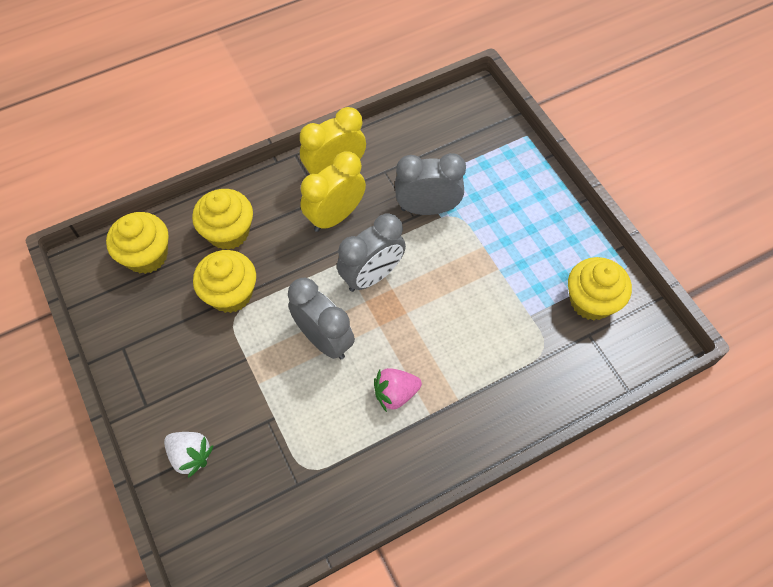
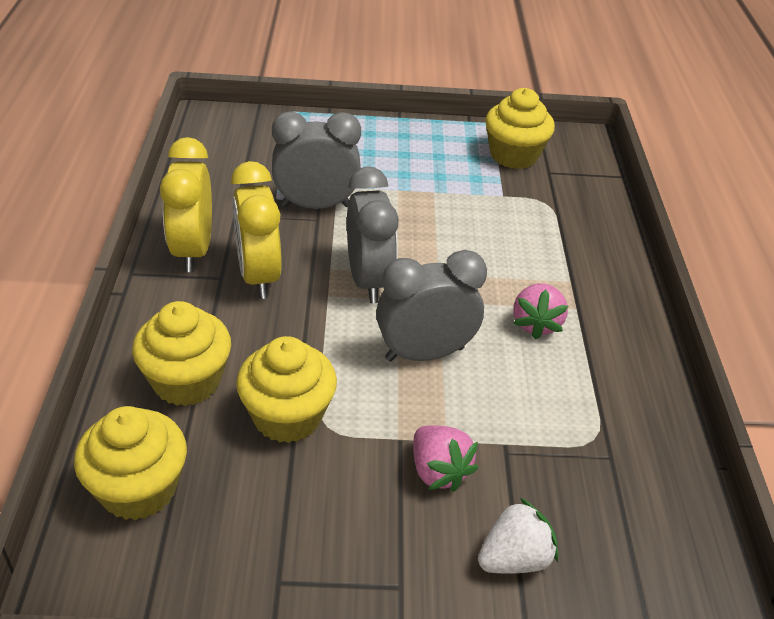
camera: 65 degrees left, 20 degrees down
(232, 389) = (438, 471): none -> pink strawberry
(427, 208) = (316, 205): grey clock -> grey clock turned 60 degrees clockwise

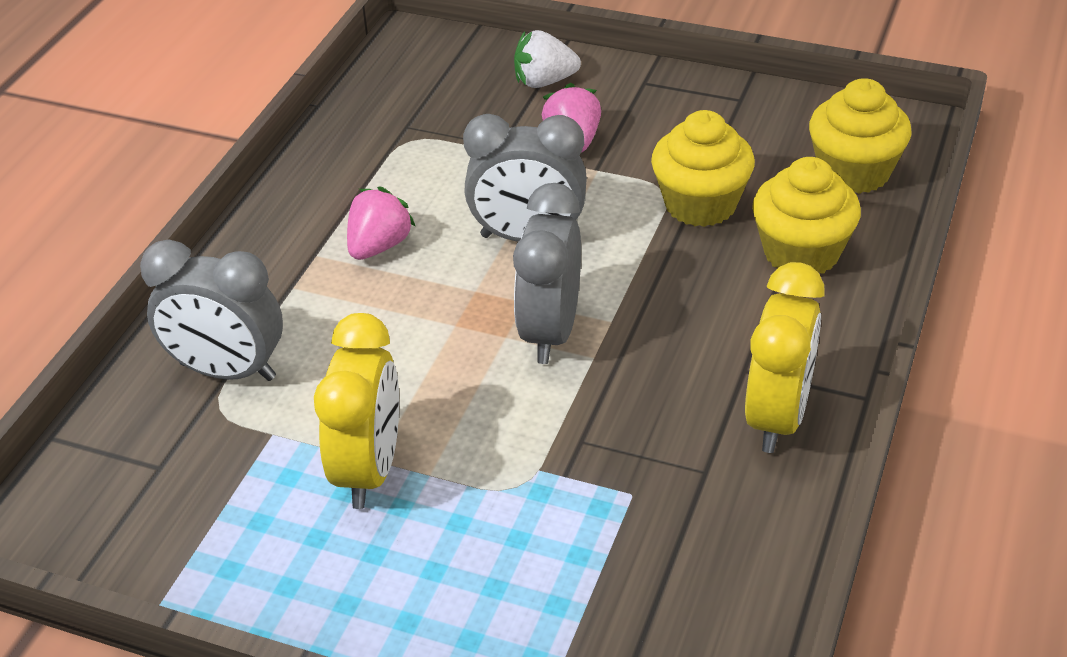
camera: 155 degrees left, 0 degrees up
(258, 276) = (693, 362): yellow clock -> yellow clock (369, 470)
(316, 205) = (574, 466): grey clock -> grey clock (227, 371)
(513, 155) = (187, 513): yellow cupcake -> none

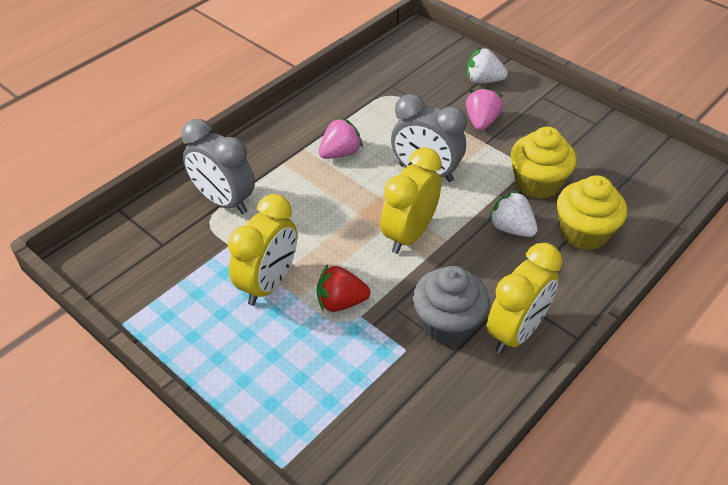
camera: 20 degrees right, 5 degrees up
(498, 460) = (341, 302): none -> red strawberry
(550, 332) = (409, 234): grey clock -> yellow clock
(674, 438) = (447, 323): none -> grey cupcake
(696, 278) = (511, 228): none -> white strawberry
(854, 172) = (644, 190): yellow cupcake -> none

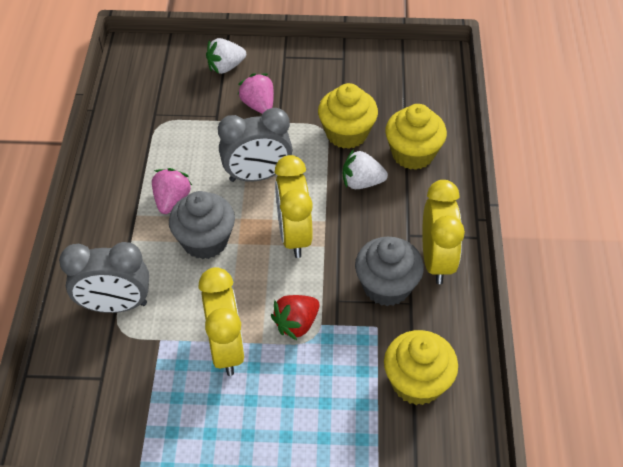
camera: 40 degrees left, 5 degrees up
(334, 196) = (205, 241): none -> grey cupcake
(393, 418) = (417, 382): none -> yellow cupcake

